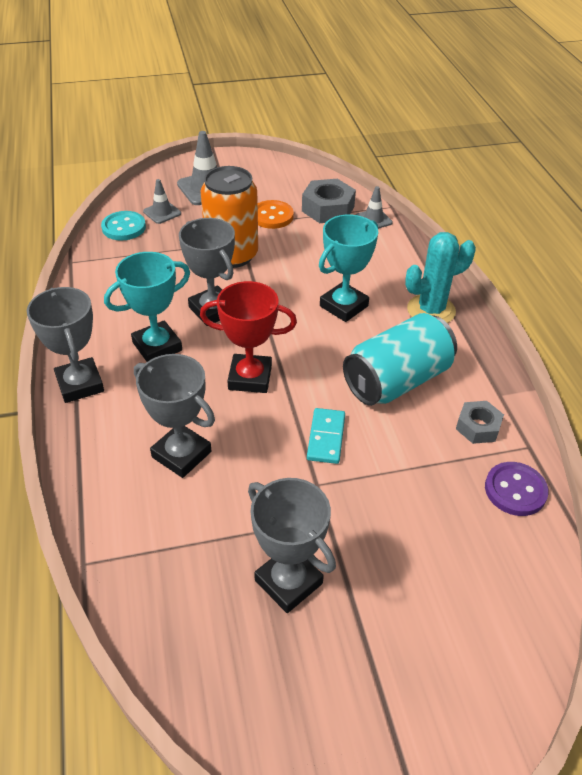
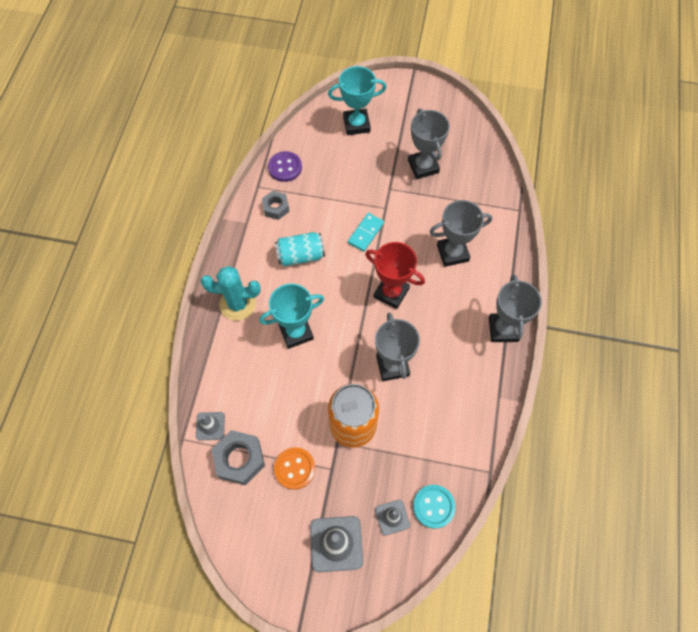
camera: 155 degrees left, 20 degrees up
(157, 346) = (443, 344): turquoise trophy -> turquoise trophy (356, 124)
(181, 454) = (452, 253): grey trophy -> grey trophy turned 75 degrees counterclockwise
(397, 380) = (300, 255): turquoise can -> turquoise can, size x0.67

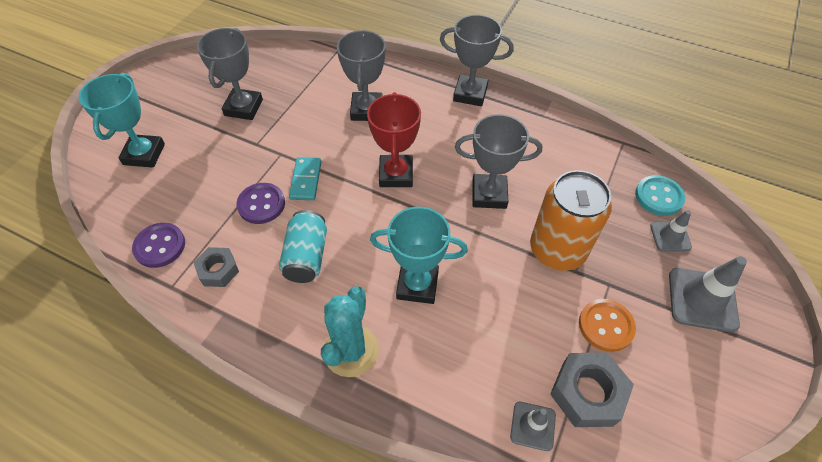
camera: 75 degrees left, 10 degrees down
(296, 332) = (417, 285): turquoise trophy -> turquoise trophy turned 75 degrees counterclockwise
(335, 212) = (261, 204): none -> purple button
(366, 233) = (306, 180): turquoise domino -> turquoise domino turned 45 degrees clockwise
(391, 293) = (396, 174): red trophy -> red trophy turned 45 degrees counterclockwise
(423, 166) = (243, 107): grey trophy -> grey trophy turned 75 degrees counterclockwise

